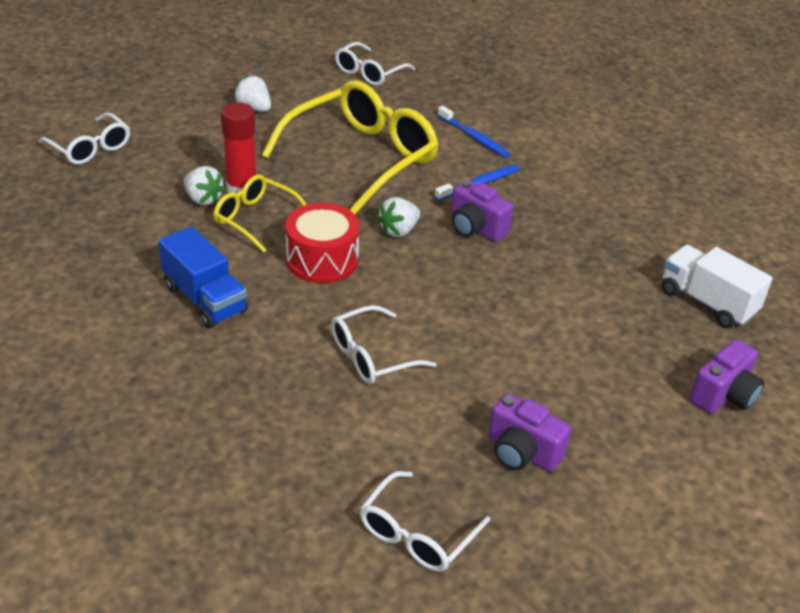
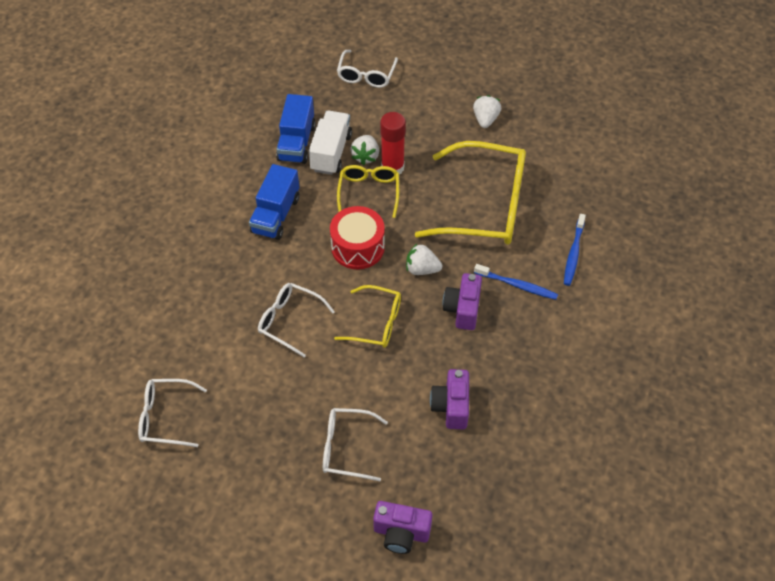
camera: 60 degrees right, 15 degrees up
(117, 236) = (296, 142): none -> blue truck
(369, 72) = (596, 151): white glasses -> white glasses (347, 448)
(438, 292) = (376, 323): none -> yellow glasses
(522, 452) = (263, 438): purple camera -> purple camera (451, 406)
(707, 302) = (498, 485): white truck -> white truck (331, 152)

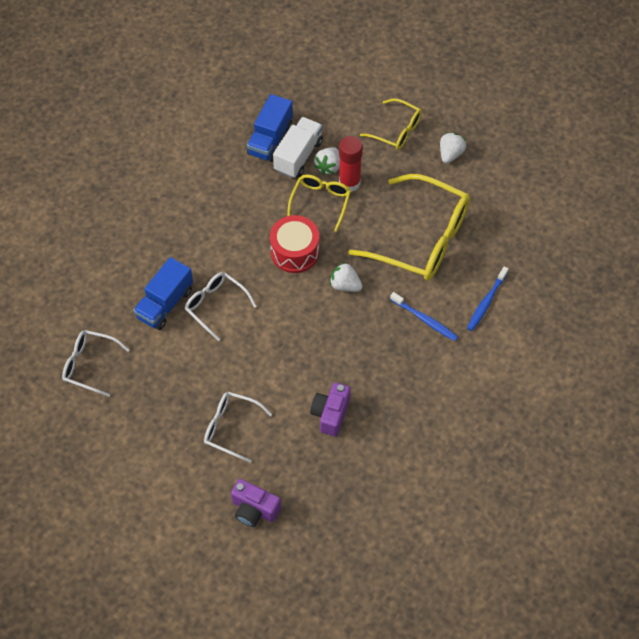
camera: 15 degrees right, 5 degrees up
(276, 215) = (232, 205): blue truck -> blue truck (165, 304)
(366, 75) = (354, 85): white glasses -> none
(376, 323) = (289, 325): yellow glasses -> yellow glasses (396, 130)
(462, 309) = (369, 330): purple camera -> none

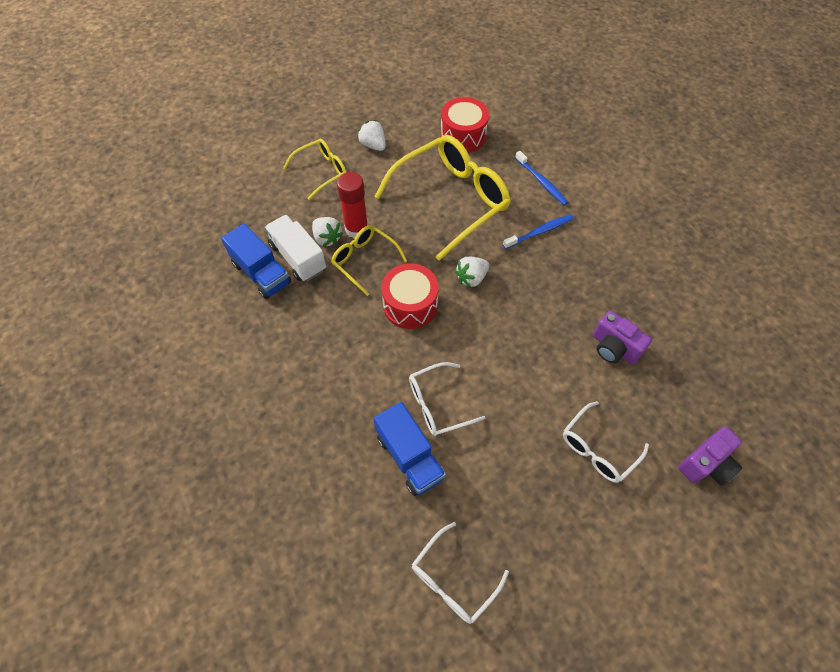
camera: 65 degrees left, 0 degrees up
(506, 218) = (463, 136): none -> red drum

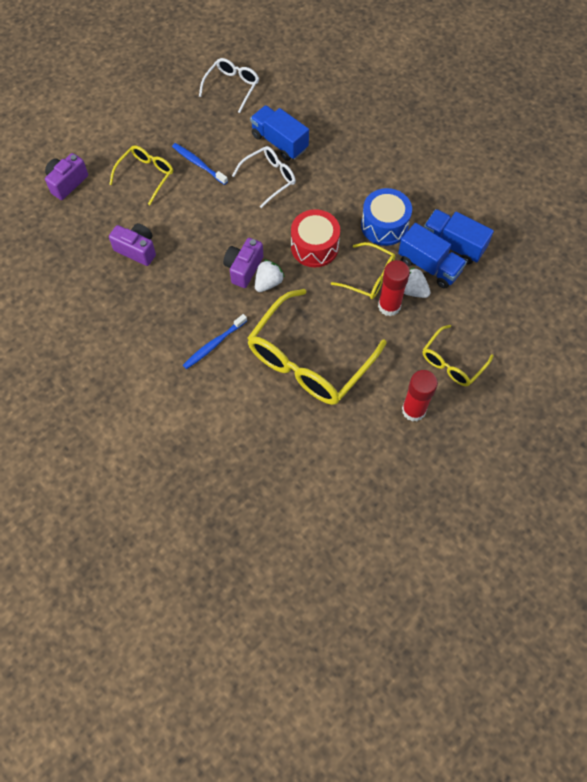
camera: 165 degrees right, 5 degrees up
(298, 257) = (429, 266): white truck -> blue truck
(324, 311) = (384, 225): none -> blue drum
(373, 145) = (413, 410): white strawberry -> red glue stick
(463, 136) = (319, 448): red drum -> none
(495, 299) = (243, 268): none -> purple camera
(541, 182) = (220, 405): blue toothbrush -> blue toothbrush (198, 164)
(598, 448) = (146, 176): white glasses -> yellow glasses

